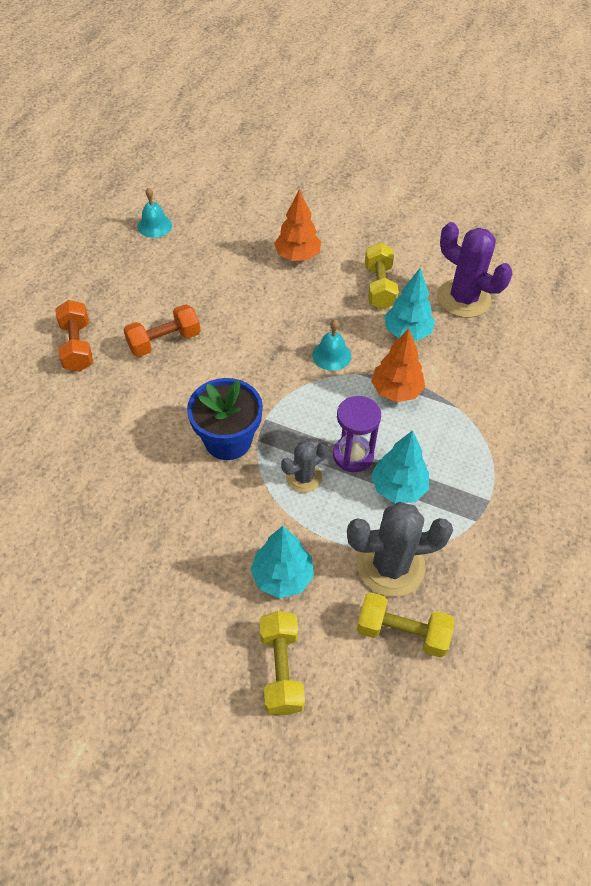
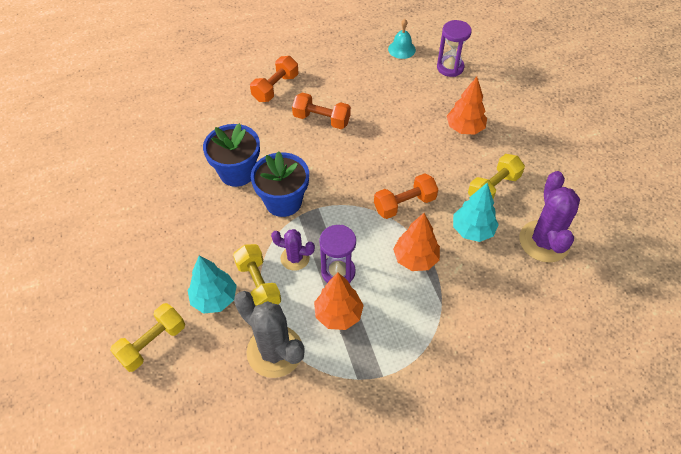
camera: 50 degrees right, 0 degrees up
(148, 452) = (237, 172): none -> blue flower pot
(219, 213) = (450, 67): none -> purple hourglass
(304, 477) = (295, 258): grey cactus -> purple cactus
(331, 355) = (404, 204): turquoise bell -> orange dumbbell
(398, 488) = (338, 314): turquoise tree -> orange tree
(402, 632) = (232, 392): yellow dumbbell -> yellow dumbbell (258, 284)

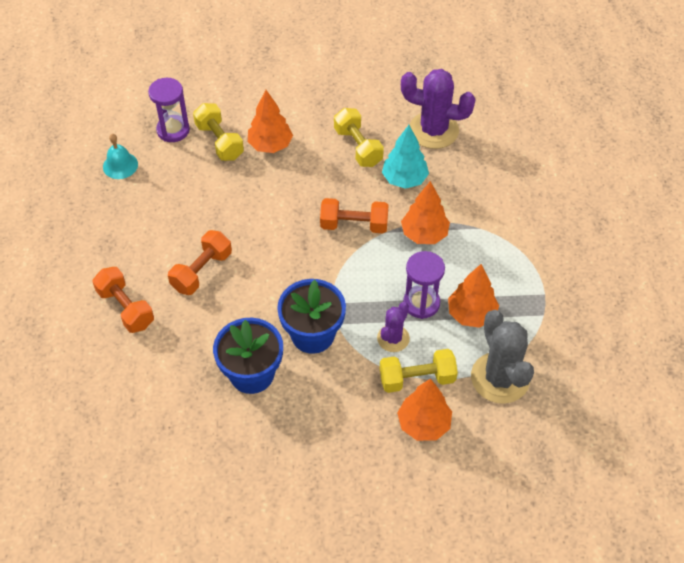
camera: 75 degrees left, 0 degrees up
(152, 343) = (464, 493): yellow dumbbell -> yellow dumbbell (219, 141)
(214, 298) = (423, 424): turquoise tree -> orange tree
(275, 351) = (500, 378): grey cactus -> grey cactus turned 75 degrees counterclockwise
(404, 204) = (354, 225): orange dumbbell -> orange dumbbell turned 75 degrees counterclockwise

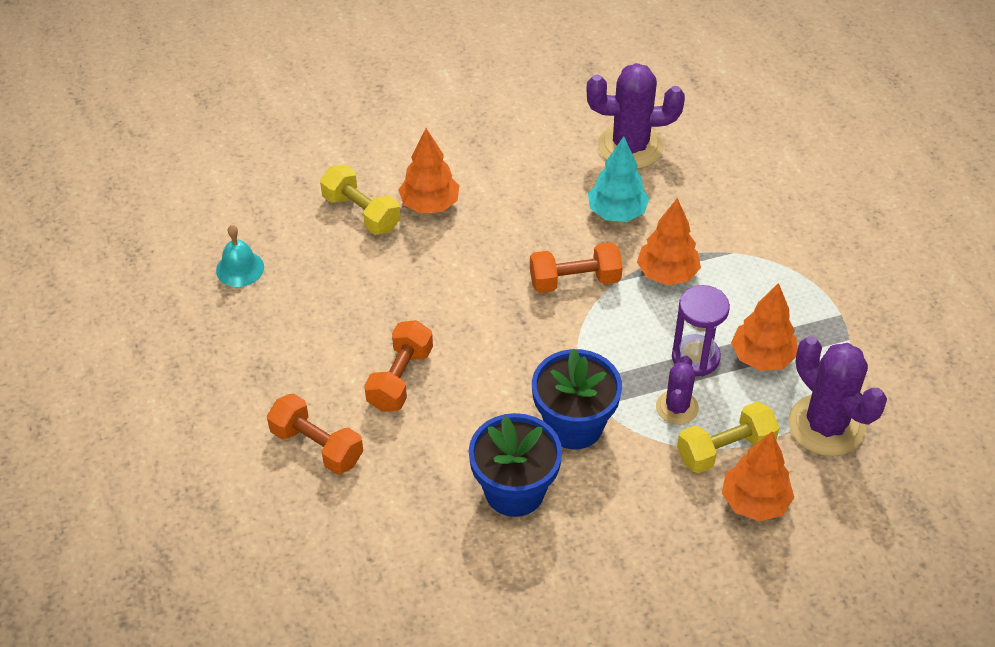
camera: 15 degrees left, 5 degrees down
(173, 130) = (294, 211): purple hourglass -> none
(358, 147) = (543, 185): yellow dumbbell -> none
(500, 378) = (826, 425): grey cactus -> purple cactus

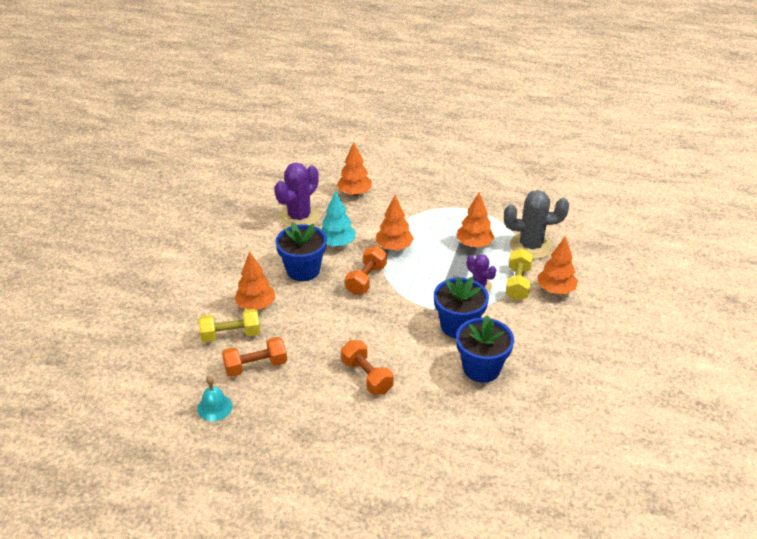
camera: 55 degrees left, 10 degrees down
(317, 446) = (382, 434): orange dumbbell -> orange dumbbell (256, 366)
(533, 210) = (303, 270): none -> blue flower pot
(695, 357) = (454, 265): purple hourglass -> none
(739, 171) = (354, 193): none -> orange tree
(826, 425) = (530, 246): purple cactus -> grey cactus

